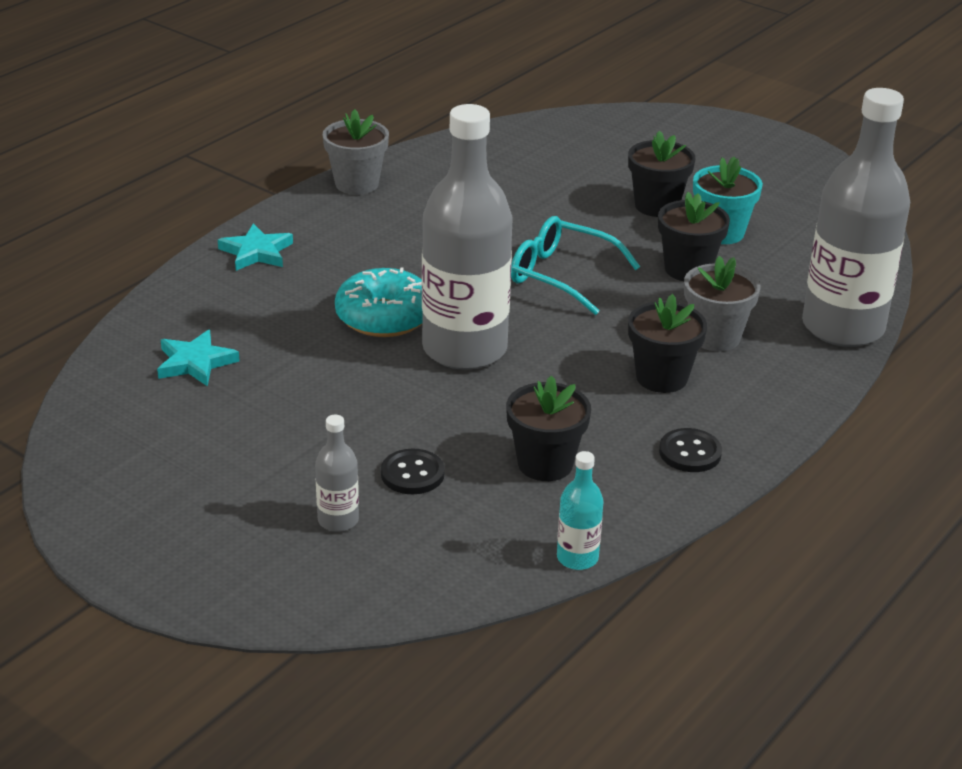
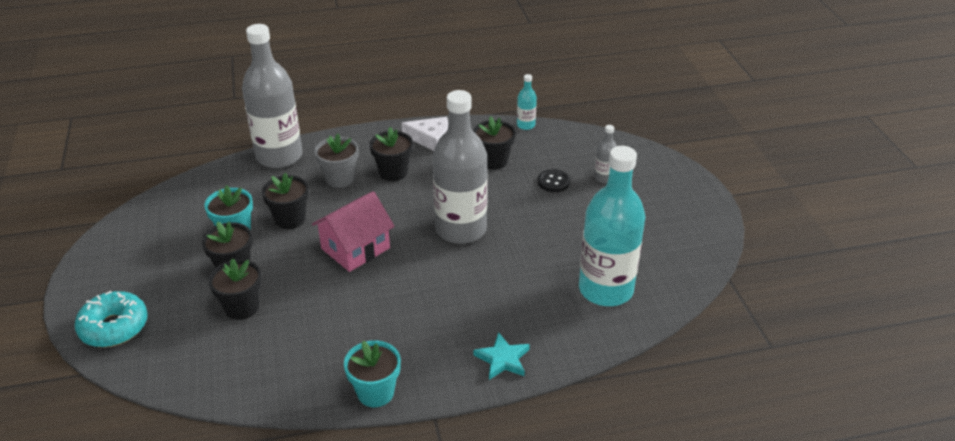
camera: 140 degrees left, 5 degrees up
(195, 362) = (605, 289): turquoise star -> turquoise bottle
(356, 184) = (375, 392): grey flower pot -> turquoise flower pot
(384, 317) = (478, 269): turquoise donut -> turquoise donut (114, 327)
(561, 275) = (355, 248): turquoise glasses -> pink house
(588, 184) = (242, 307): none -> black flower pot
(690, 452) = (430, 139): black button -> white cheese

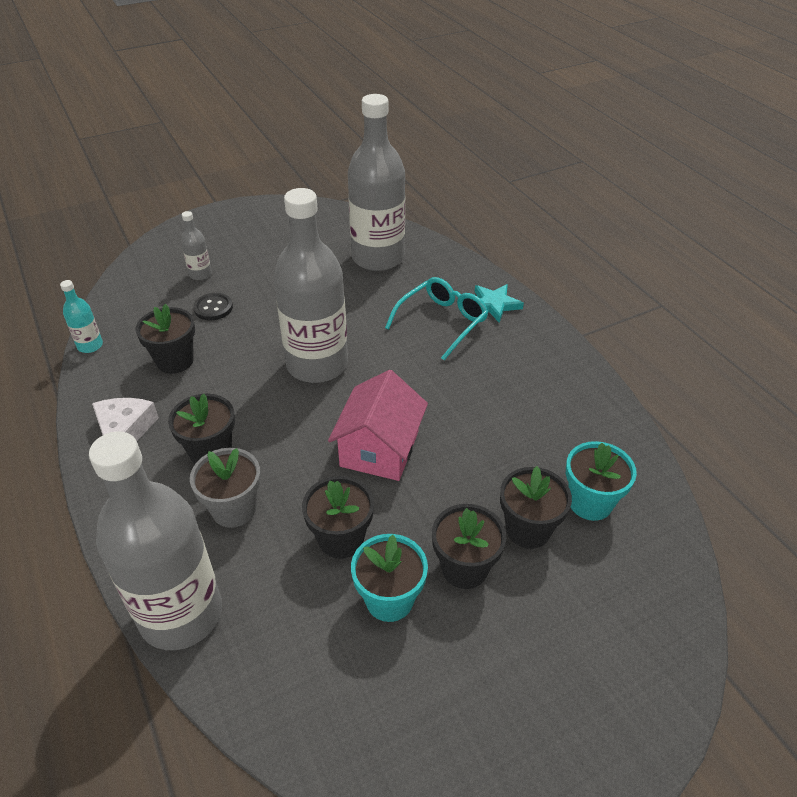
camera: 105 degrees left, 5 degrees up
(114, 327) = (636, 671): turquoise donut -> none
(355, 248) = (379, 449): pink house -> pink house turned 75 degrees clockwise
(375, 392) = (580, 376): turquoise flower pot -> turquoise flower pot (590, 502)
(488, 314) = (442, 322): none -> turquoise glasses
(605, 289) = (378, 258): turquoise bottle -> grey bottle

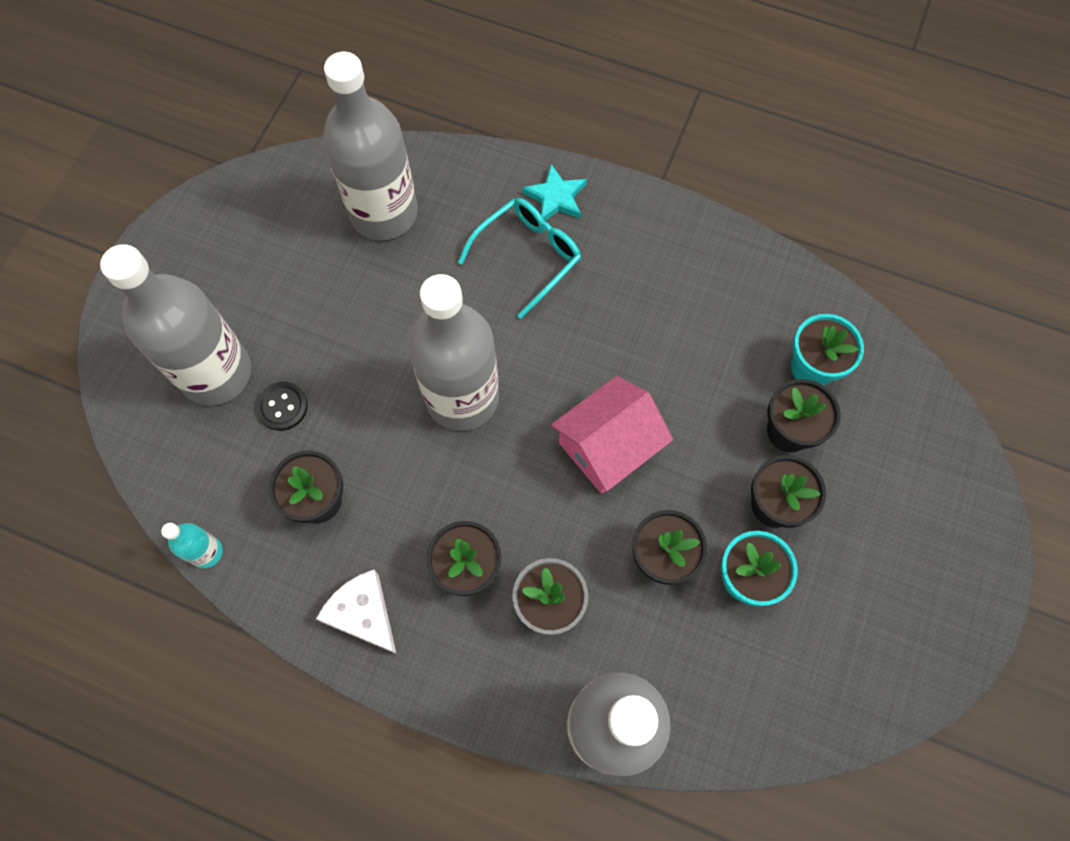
camera: 40 degrees left, 25 degrees up
(200, 274) = (216, 373): grey bottle -> grey bottle, size x2.39
(379, 449) = (608, 446): pink house -> pink house turned 75 degrees clockwise
(442, 322) = (528, 256): turquoise glasses -> turquoise glasses turned 45 degrees clockwise

